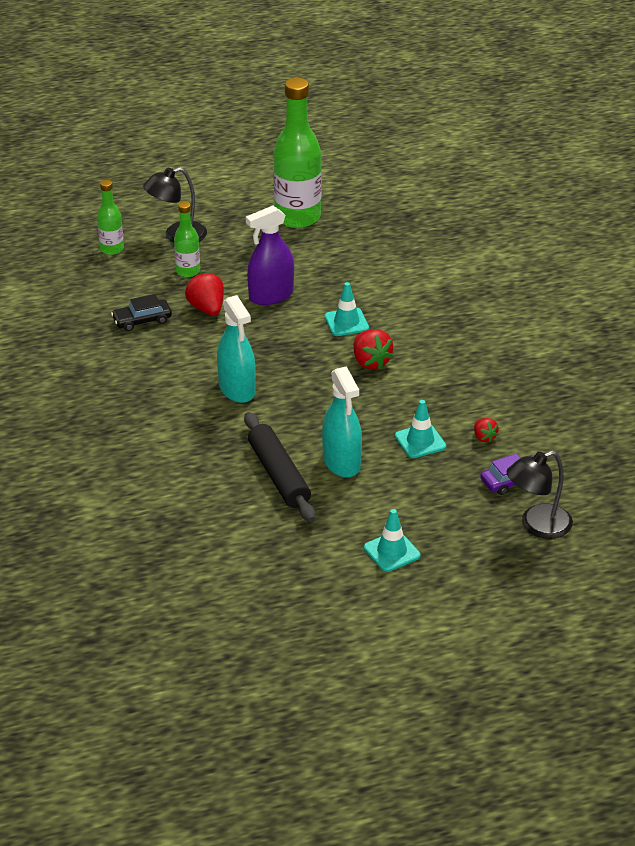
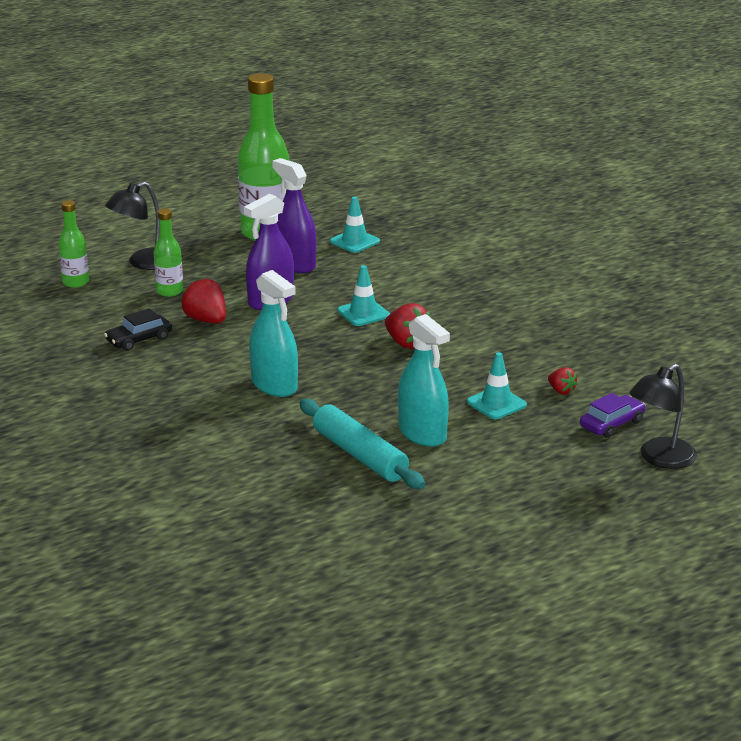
camera: 15 degrees left, 10 degrees down
(279, 475) = (360, 455): black rolling pin -> turquoise rolling pin
(309, 257) = (295, 264): none -> purple spray bottle
(392, 552) = (520, 505): turquoise traffic cone -> turquoise traffic cone (354, 241)

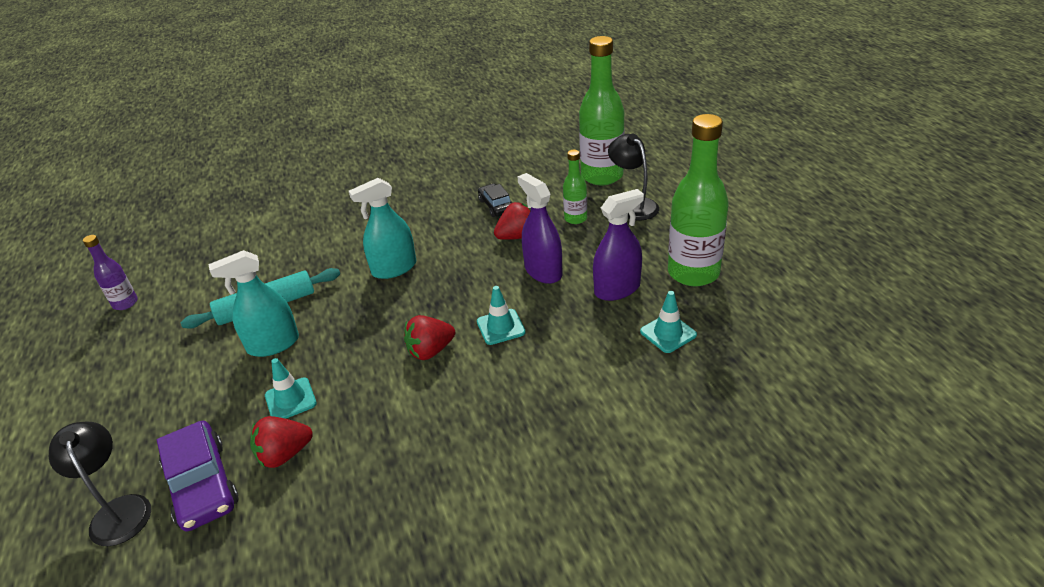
camera: 105 degrees right, 10 degrees up
(75, 282) = (602, 176): green bottle -> green bottle, size x1.99
(375, 571) = (125, 303): none -> purple bottle
(561, 391) = (284, 454): red strawberry -> red strawberry, size x1.74
(612, 424) = (202, 484): purple car -> purple car, size x1.64

